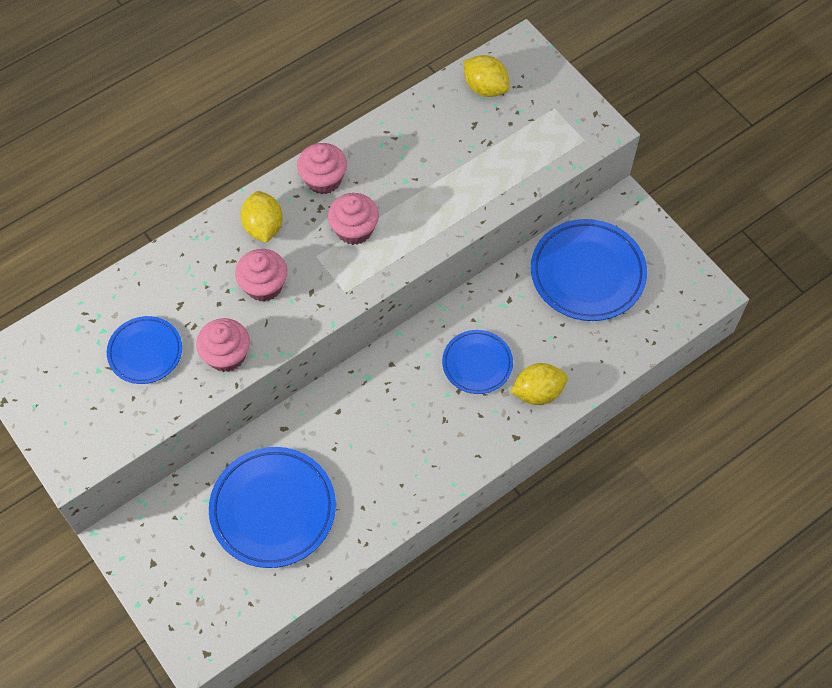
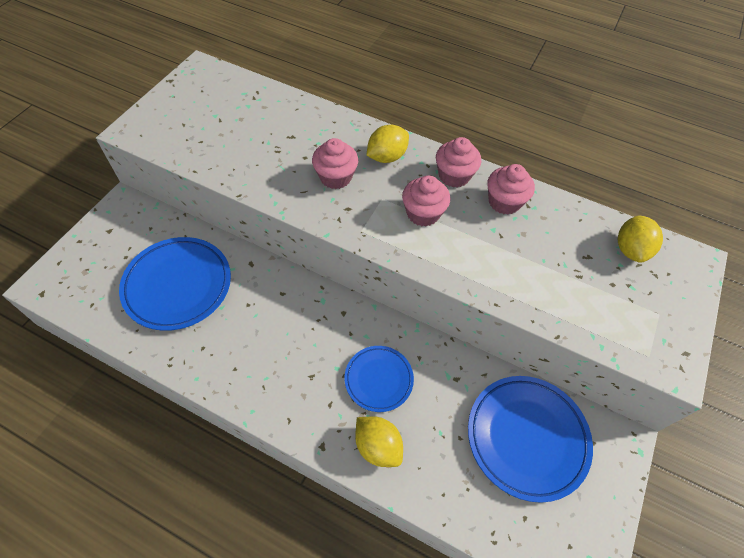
camera: 60 degrees right, 5 degrees down
(145, 352) = (241, 133): blue plate -> none
(226, 355) = (262, 179): pink cupcake -> pink cupcake (504, 202)

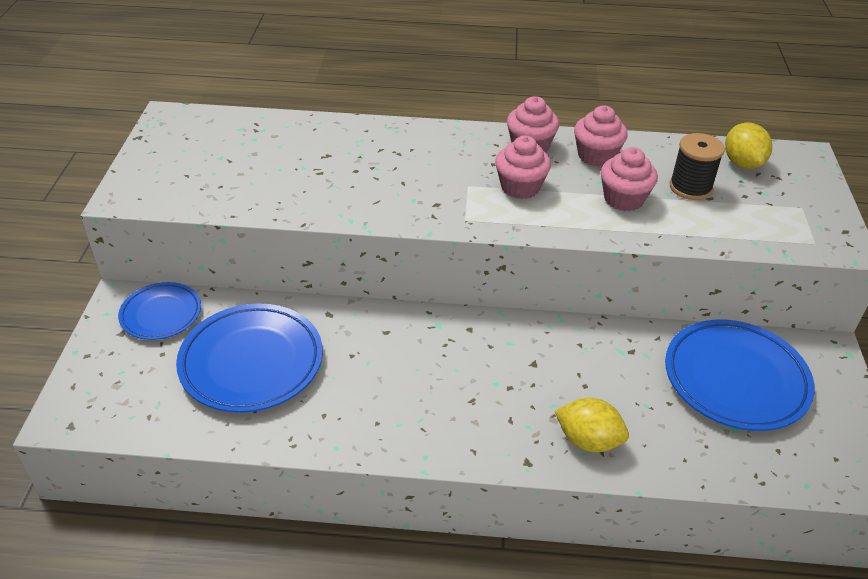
camera: 20 degrees left, 15 degrees down
(335, 177) = (403, 179): pink cupcake -> pink cupcake (623, 199)
(378, 379) = (549, 379): blue plate -> blue plate (161, 314)
(386, 157) = (447, 147): yellow lemon -> none
(568, 260) = (690, 187): none -> black spool

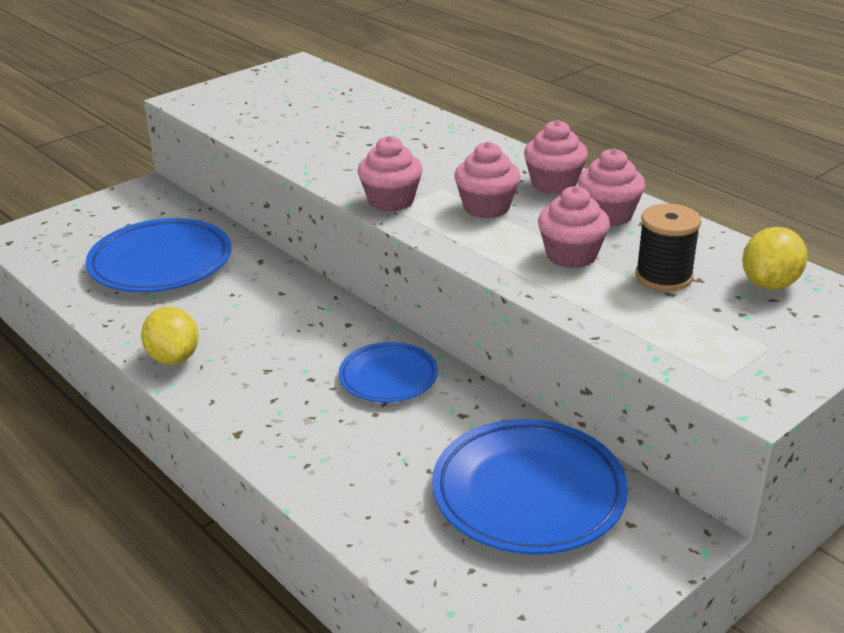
camera: 45 degrees right, 10 degrees down
(161, 314) = (154, 207): blue plate -> blue plate (388, 377)
(452, 214) = (391, 201): none -> pink cupcake
(588, 440) = (309, 450): yellow lemon -> yellow lemon (174, 358)

